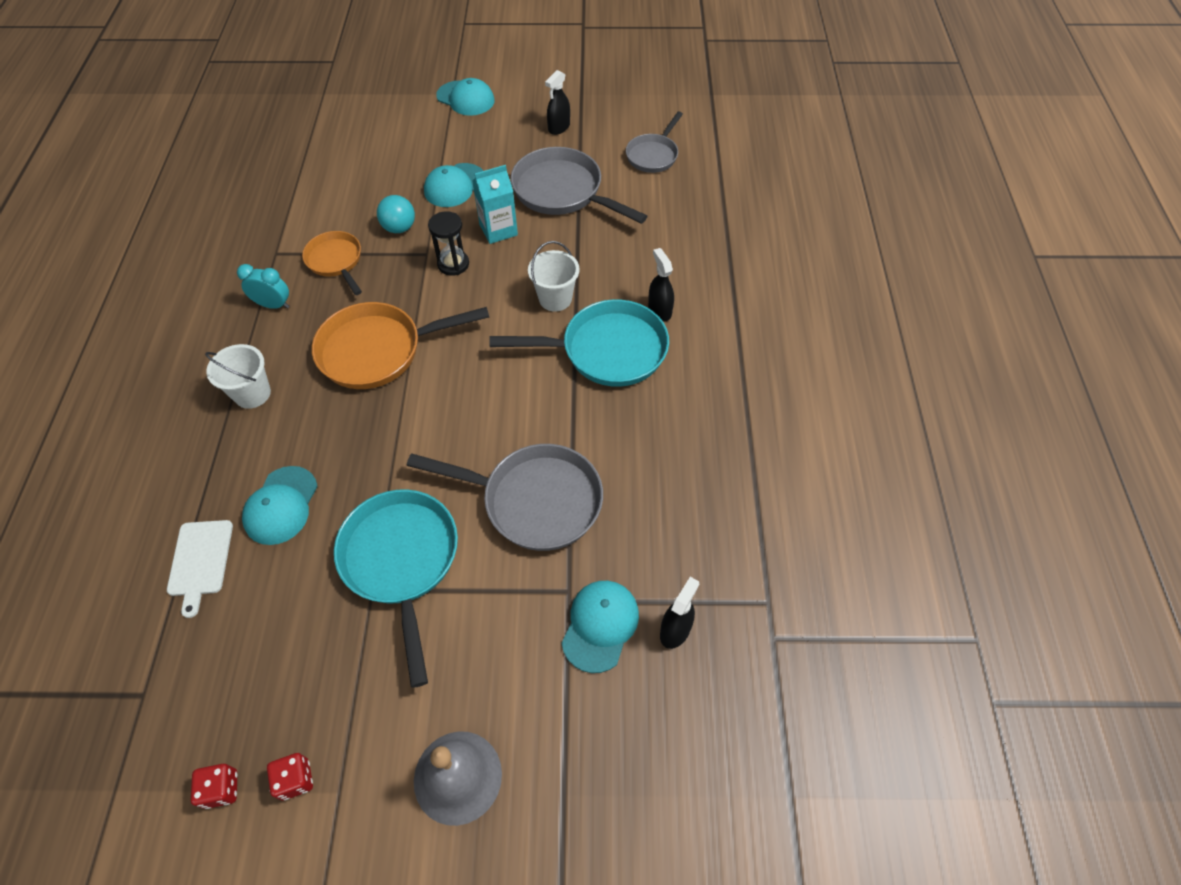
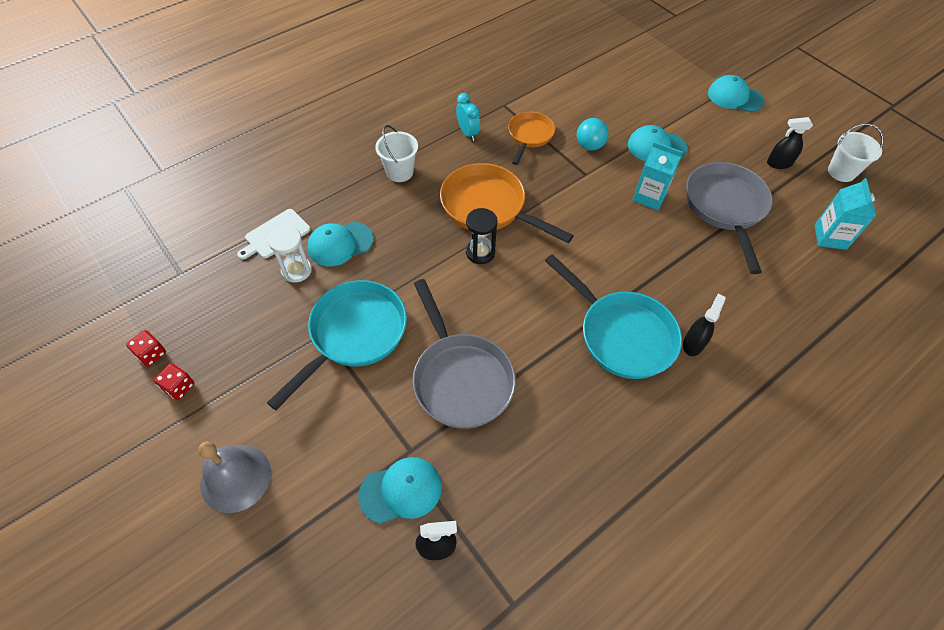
camera: 50 degrees right, 0 degrees up
(269, 568) = (296, 270): none -> white hourglass
(453, 264) = (594, 194): black hourglass -> black hourglass (480, 252)
(465, 98) = (735, 97): turquoise cap -> turquoise cap turned 120 degrees clockwise
(555, 299) = (630, 271): white bucket -> white bucket (841, 172)
(653, 155) = (830, 237): grey pan -> turquoise carton

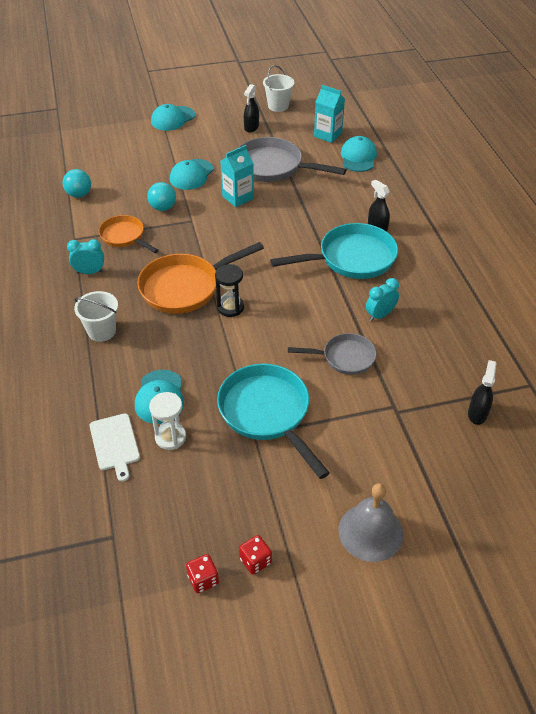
camera: 65 degrees left, 10 degrees down
(401, 491) = (425, 422): turquoise cap -> turquoise cap (358, 157)
(460, 378) = (345, 357): grey pan -> grey pan, size x0.60
(544, 393) = (380, 315): none -> turquoise clock
(565, 82) = (79, 194): none -> turquoise ball

